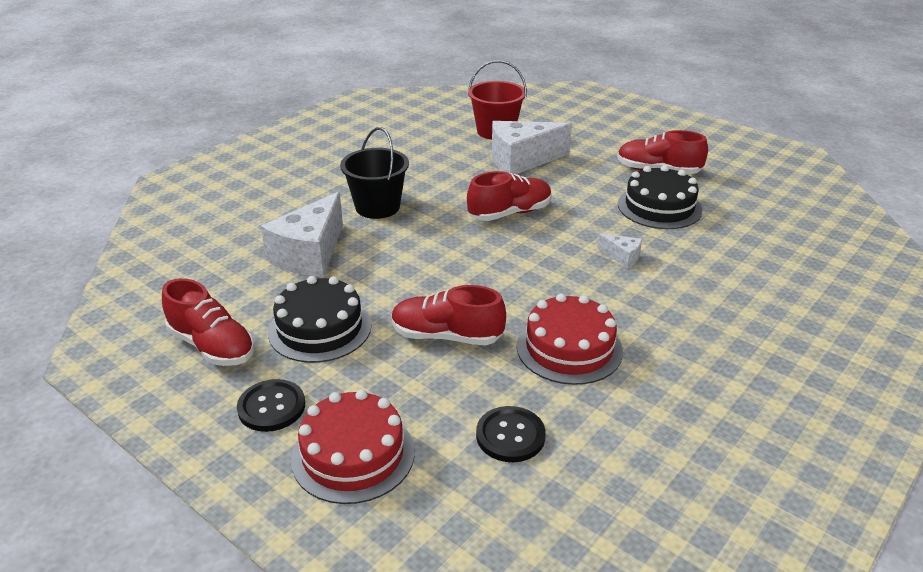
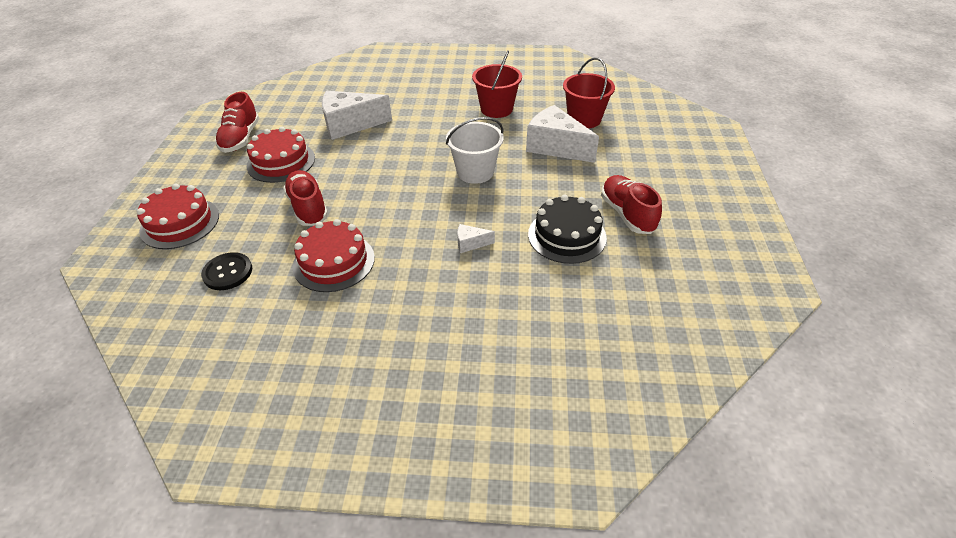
camera: 55 degrees right, 10 degrees up
(271, 407) = (203, 180): black button -> none
(320, 328) = (281, 162): black cake -> red cake
(377, 207) = (425, 122): black bucket -> none
(414, 162) = (496, 109): none -> red bucket
(510, 213) = (475, 172): red shoe -> white bucket
(622, 257) = (470, 243): white cheese -> white cheese turned 90 degrees clockwise

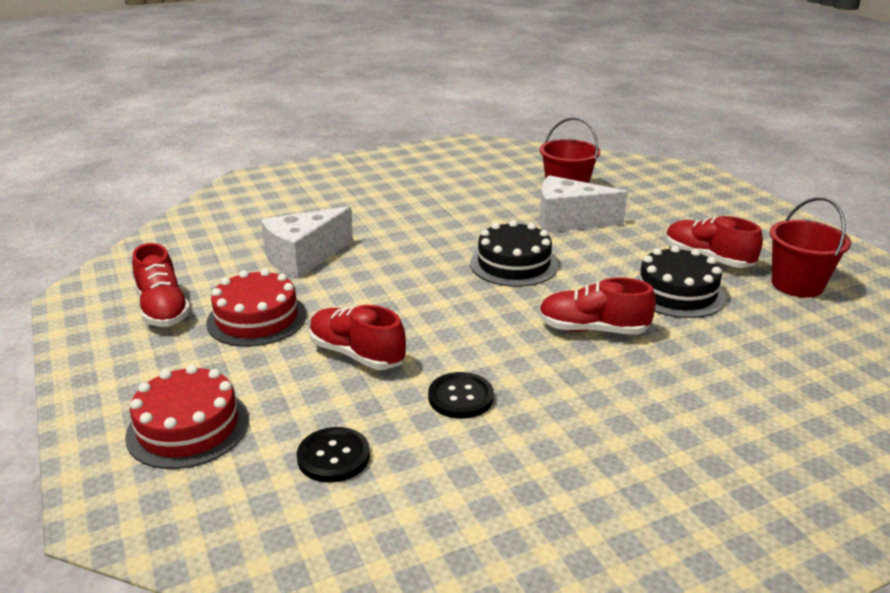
camera: 30 degrees left, 15 degrees down
(334, 262) = (460, 397): red cake -> black button
(470, 243) = (592, 329): white cheese -> red shoe
(475, 172) = (513, 264): white bucket -> black cake
(496, 109) = (463, 202): red bucket -> red bucket (797, 284)

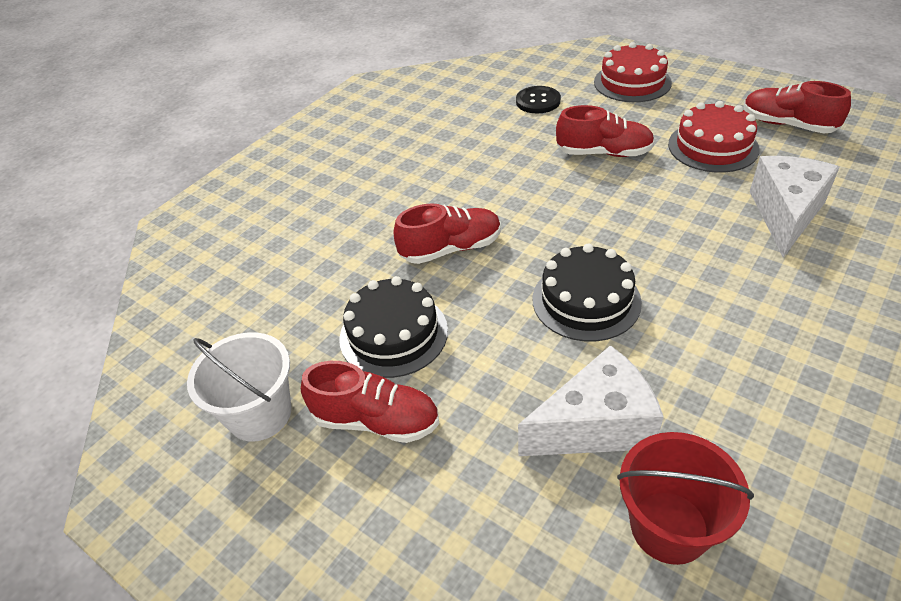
camera: 155 degrees right, 15 degrees up
(460, 397) = (503, 155): black button -> none
(797, 284) = (260, 414): red bucket -> white bucket

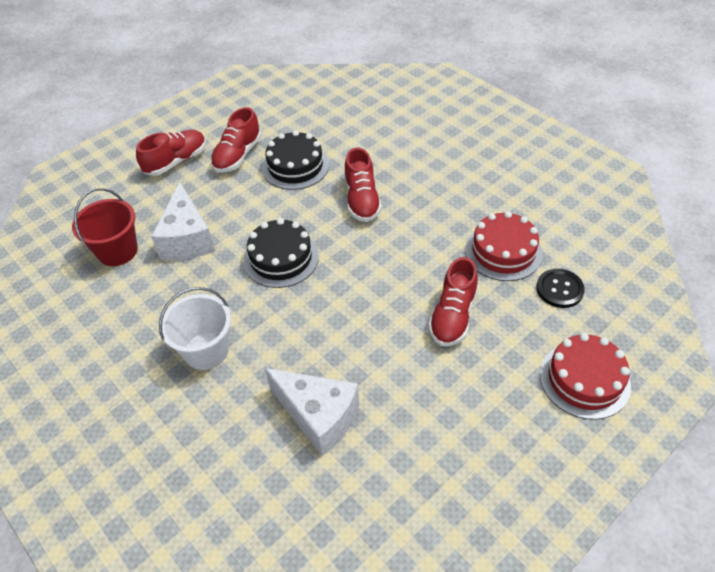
camera: 100 degrees right, 5 degrees up
(260, 414) = (264, 116): white bucket -> white bucket (206, 351)
(713, 146) = (437, 404): red cake -> red cake (503, 251)
(787, 125) = (458, 492): red shoe -> red shoe (176, 161)

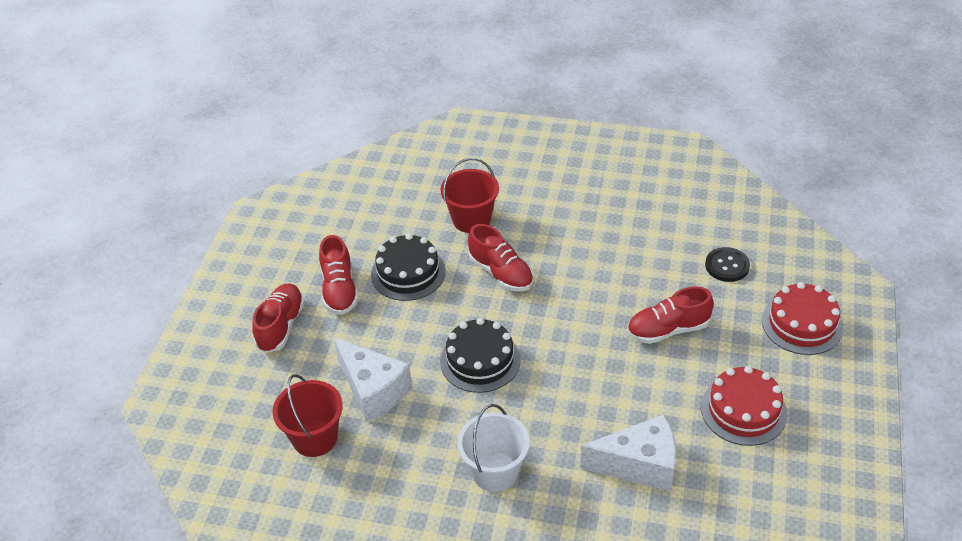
camera: 35 degrees left, 5 degrees down
(379, 149) = (471, 219): none -> red bucket
(453, 316) = (668, 330): red shoe -> red shoe turned 90 degrees clockwise
(503, 251) = (659, 257): red cake -> red cake (743, 410)

